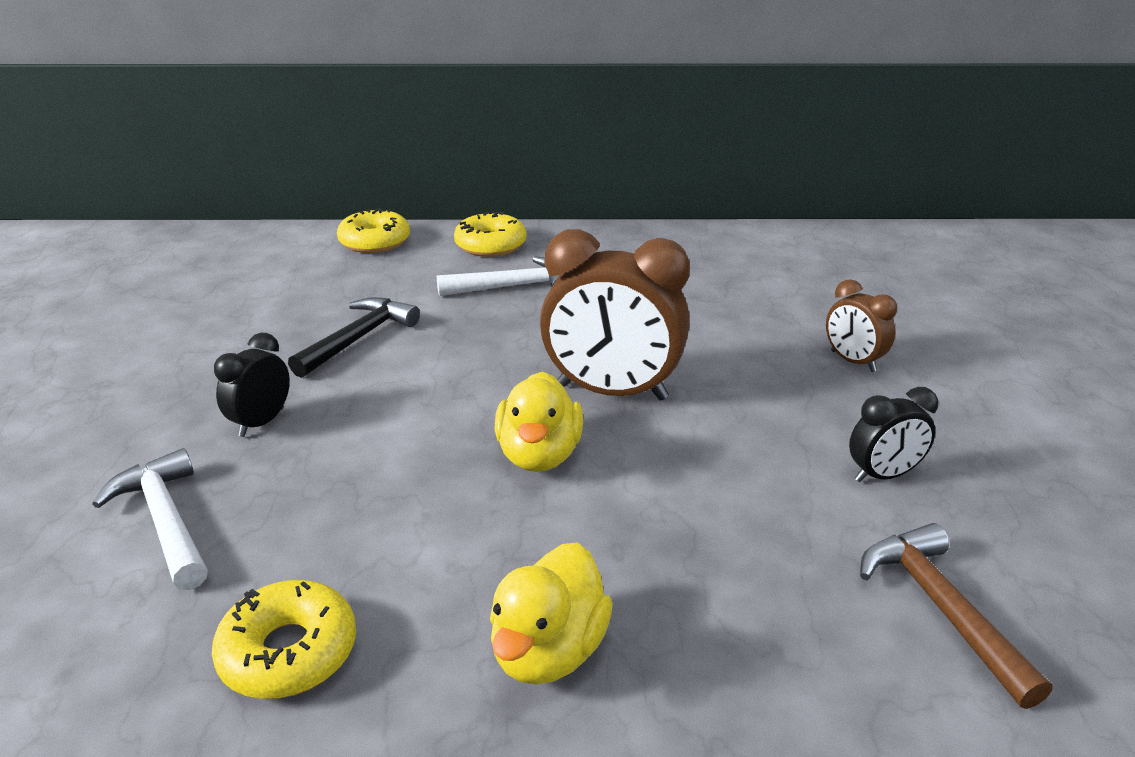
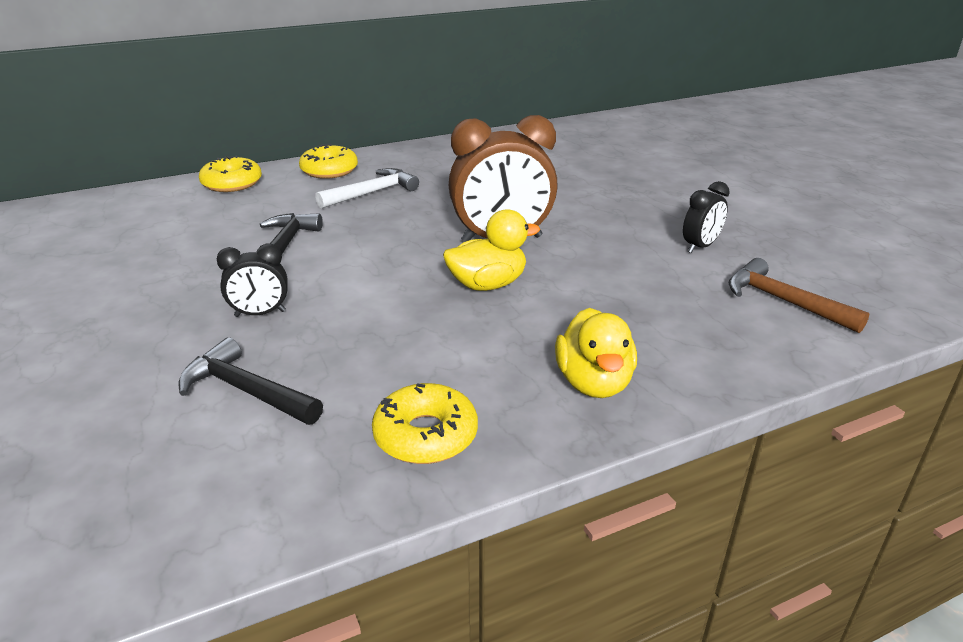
camera: 25 degrees left, 0 degrees up
(165, 520) = (246, 391): white hammer -> black hammer
(261, 422) = (260, 314): black clock -> black clock turned 105 degrees counterclockwise
(539, 455) = (487, 284): yellow duck -> yellow duck turned 90 degrees counterclockwise
(853, 361) = (633, 193): brown clock -> none

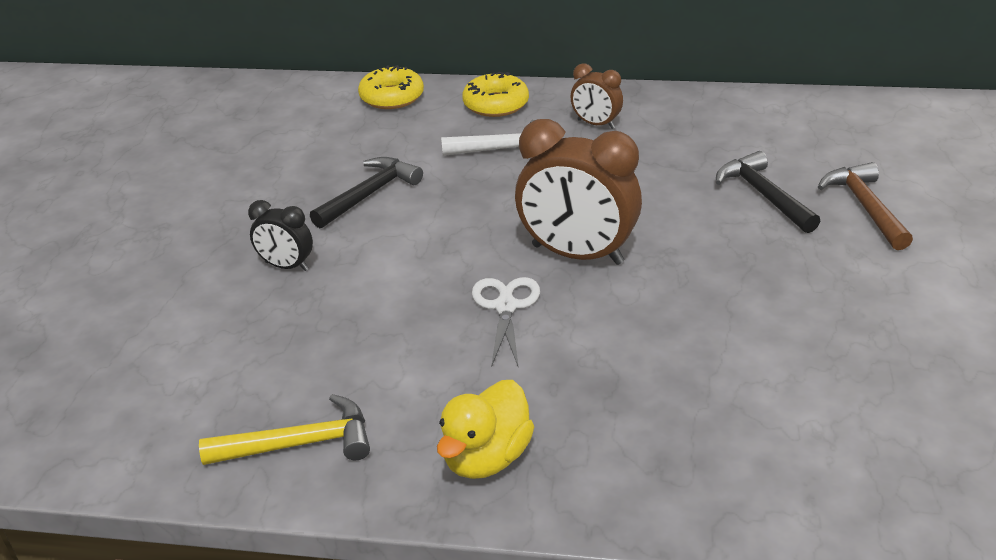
camera: 35 degrees right, 5 degrees up
(246, 391) = (213, 342): black hammer -> black hammer (763, 195)
(422, 166) = (596, 124): none -> brown clock
(425, 435) = (300, 444): yellow donut -> yellow hammer
(487, 284) = (505, 307): yellow duck -> white scissors
(700, 246) = (790, 341): black clock -> none
(783, 301) = (798, 450): brown hammer -> brown hammer (865, 207)

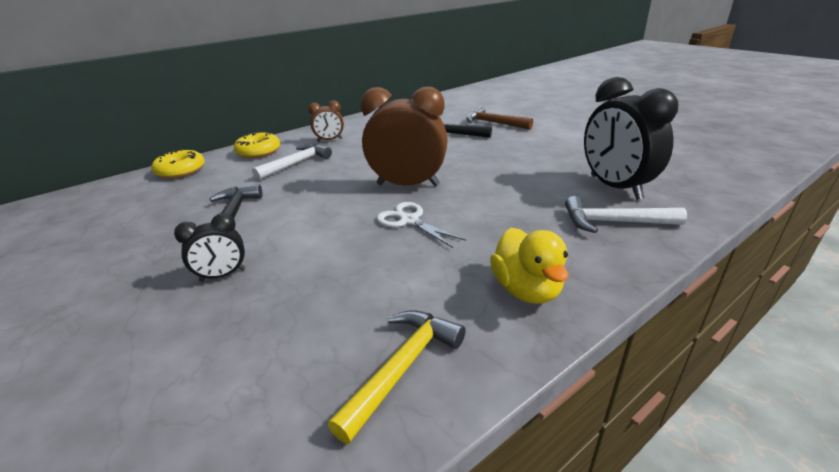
camera: 45 degrees left, 5 degrees down
(577, 255) = (408, 185): brown clock -> brown clock turned 150 degrees counterclockwise
(713, 459) = (613, 222): none -> white hammer
(818, 419) = (615, 187): none -> black clock

